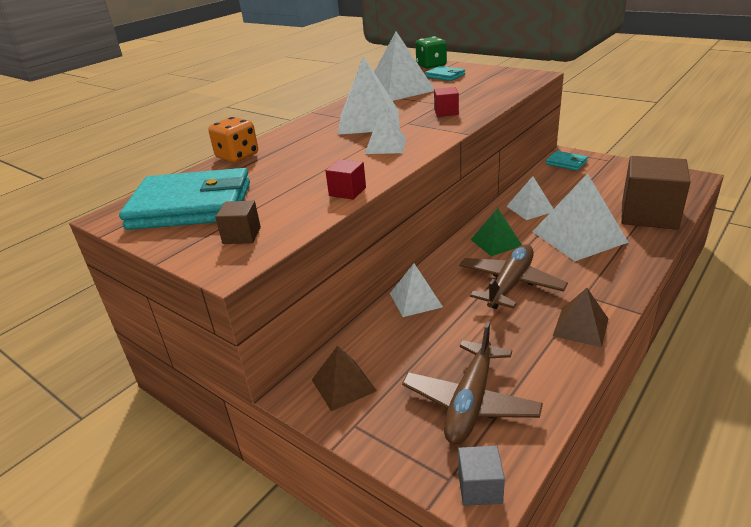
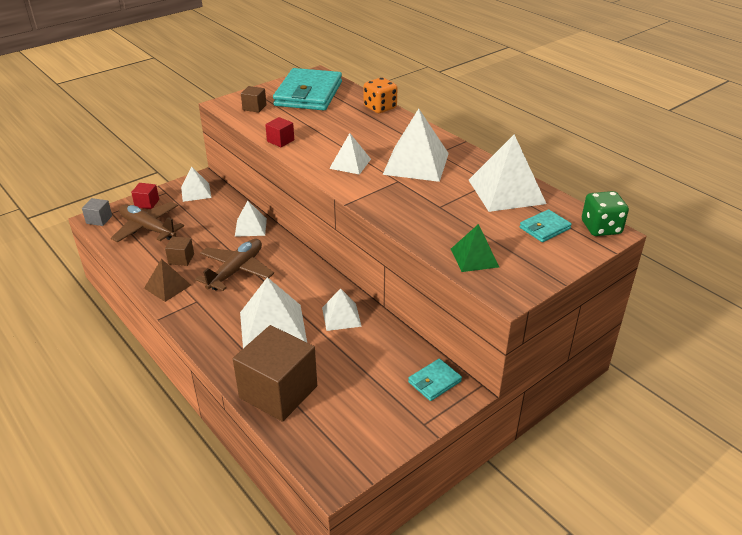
camera: 100 degrees right, 5 degrees up
(343, 385) = (196, 192): brown pyramid -> white pyramid
(446, 112) = (411, 204): red cube -> red cube (147, 203)
(496, 242) = (296, 280): green pyramid -> green pyramid (474, 257)
(510, 284) = (236, 270): brown plane -> brown plane turned 105 degrees counterclockwise
(519, 336) = (181, 259): none -> brown cube

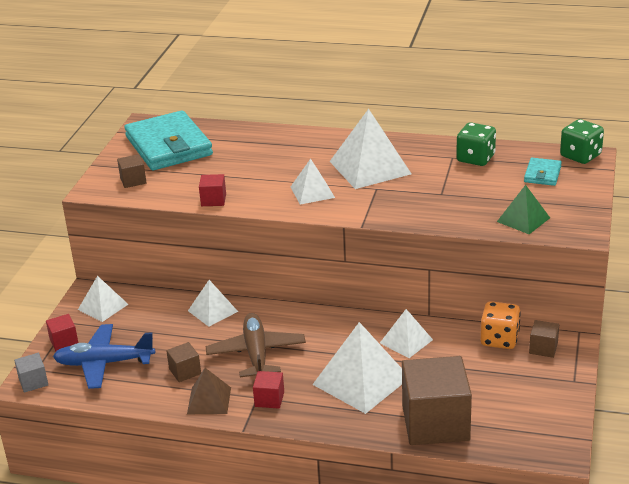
camera: 35 degrees left, 5 degrees down
(148, 228) = (104, 363): brown plane -> blue plane
(201, 307) = (269, 399): none -> red cube
(380, 108) = (261, 131): orange dice -> orange dice (499, 339)
(434, 381) = (543, 348): turquoise wallet -> brown cube
(506, 191) = (475, 158): white pyramid -> green dice

